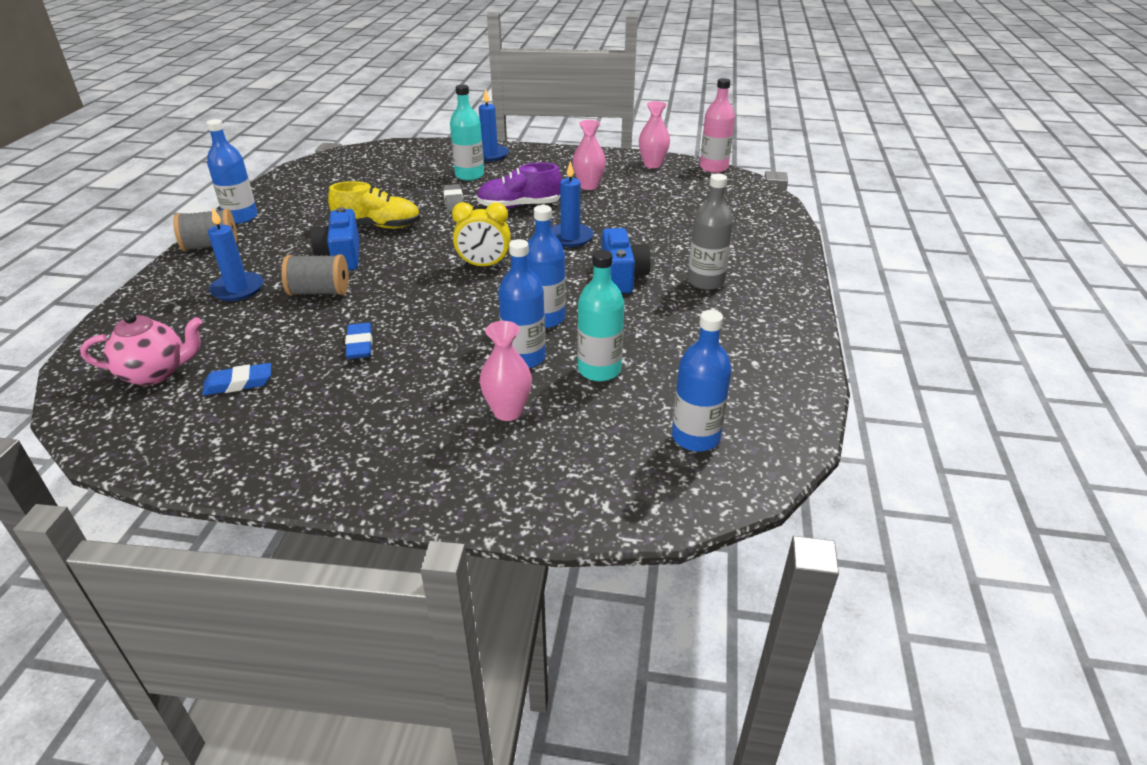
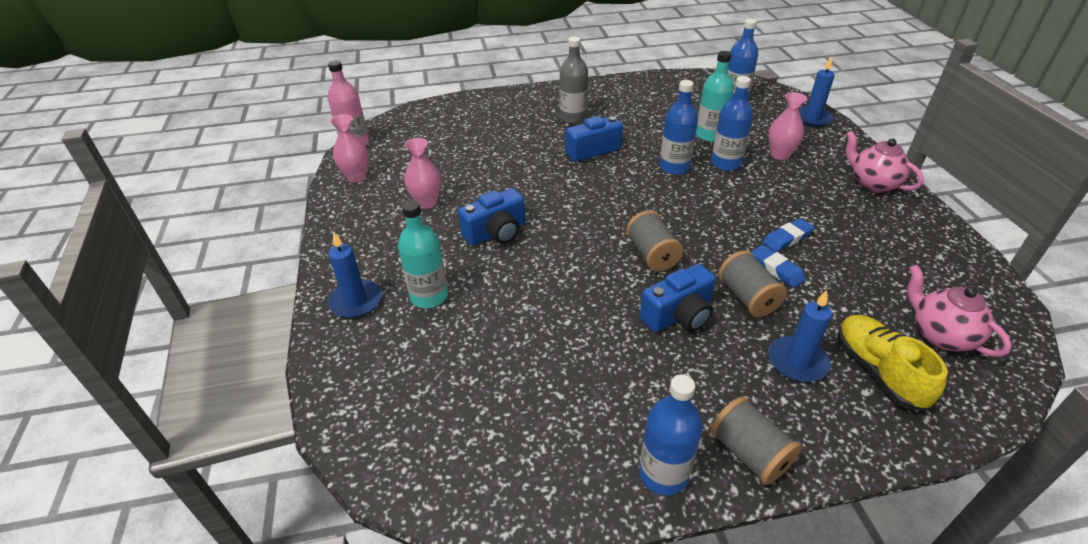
camera: 110 degrees left, 5 degrees up
(238, 383) = (891, 278): blue eraser -> blue eraser (776, 269)
(375, 465) = (872, 184): none -> pink teapot
(378, 226) = (599, 318): yellow shoe -> yellow shoe (878, 371)
(420, 264) = (652, 254): none -> grey spool
(454, 201) = (507, 283): grey eraser -> none
(484, 265) = (625, 217): yellow clock -> none
(519, 206) = (496, 233): purple shoe -> blue camera
(570, 237) = (544, 187): blue candle -> blue candle (812, 118)

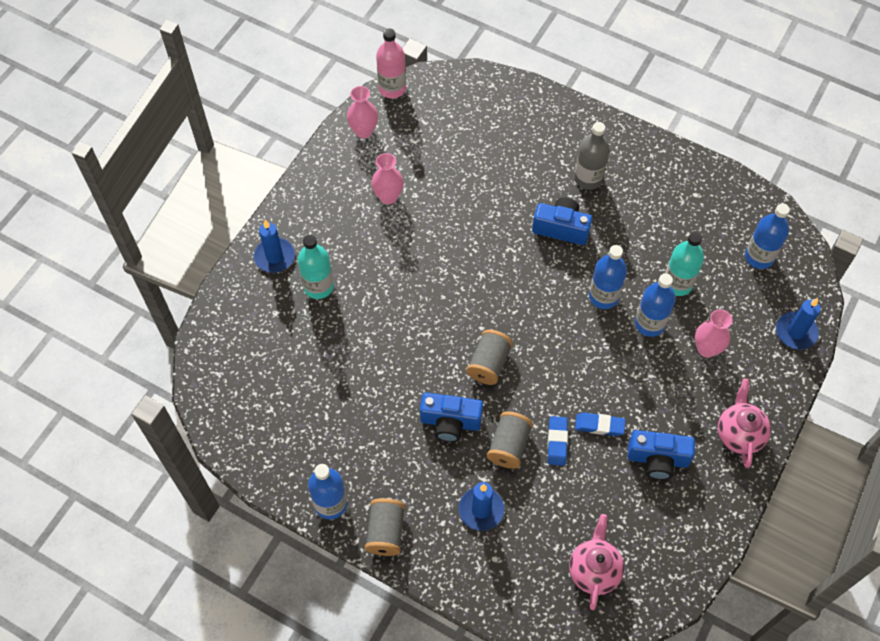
camera: 40 degrees right, 20 degrees up
(496, 233) = (407, 263): blue camera -> blue camera (657, 459)
(878, 371) = (520, 555): yellow shoe -> none

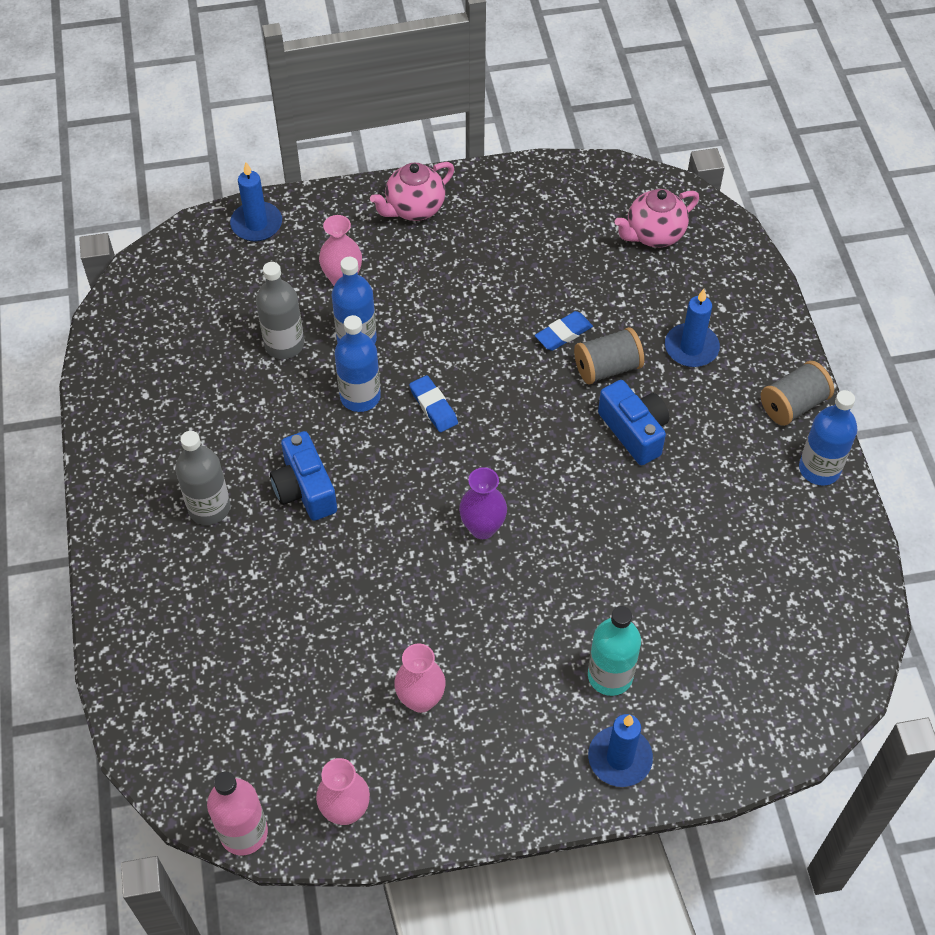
camera: 130 degrees left, 5 degrees down
(459, 294) = (482, 528): none -> purple vase
(489, 364) = (538, 443): grey spool -> none
(599, 426) = (512, 312): blue eraser -> blue eraser (433, 406)
(657, 459) = (501, 251): blue camera -> none
(677, 284) = (284, 344): turquoise bottle -> grey bottle
(759, 257) = (186, 297): blue bottle -> none

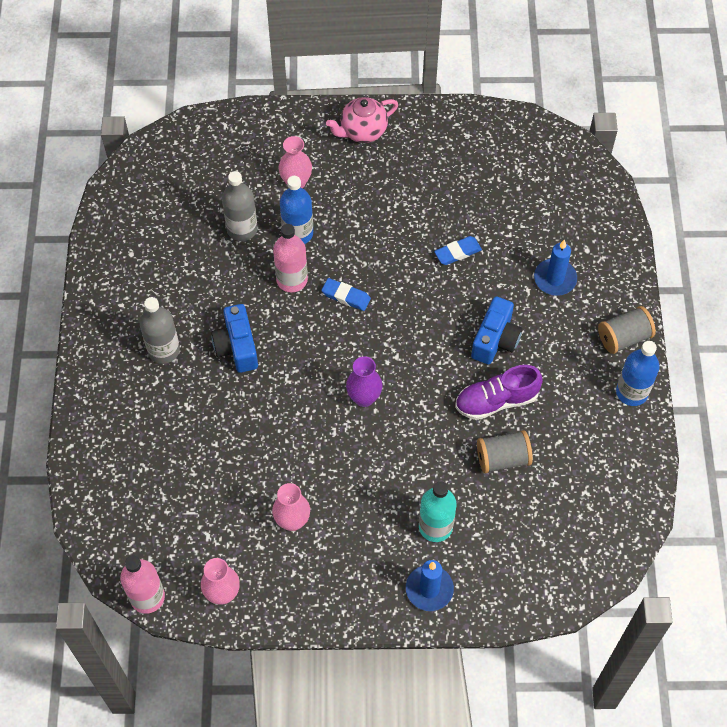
camera: 10 degrees right, 5 degrees up
(256, 224) = (238, 127): blue candle -> none
(360, 396) = (292, 280): blue bottle -> pink bottle
(433, 406) = (346, 296): blue eraser -> blue eraser turned 45 degrees counterclockwise
(607, 368) = (485, 285): grey spool -> grey spool (502, 458)
(634, 431) = (495, 340): blue camera -> blue camera turned 45 degrees clockwise
(652, 505) = (496, 401): none -> purple shoe
(654, 235) = (546, 180): pink teapot -> none

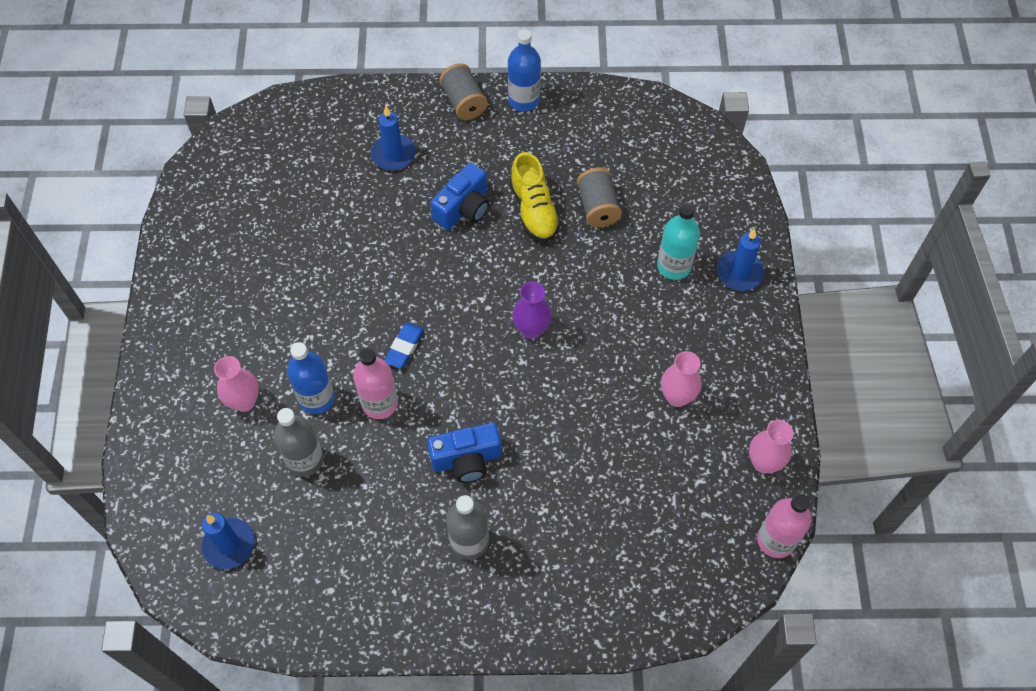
camera: 90 degrees left, 0 degrees up
(173, 183) = (229, 544): none -> blue candle
(362, 131) = (179, 331): pink teapot -> none
(457, 252) = (355, 239): blue eraser -> none
(495, 340) = (463, 208): blue camera -> blue camera turned 105 degrees clockwise
(496, 401) = (534, 210): purple shoe -> yellow shoe

